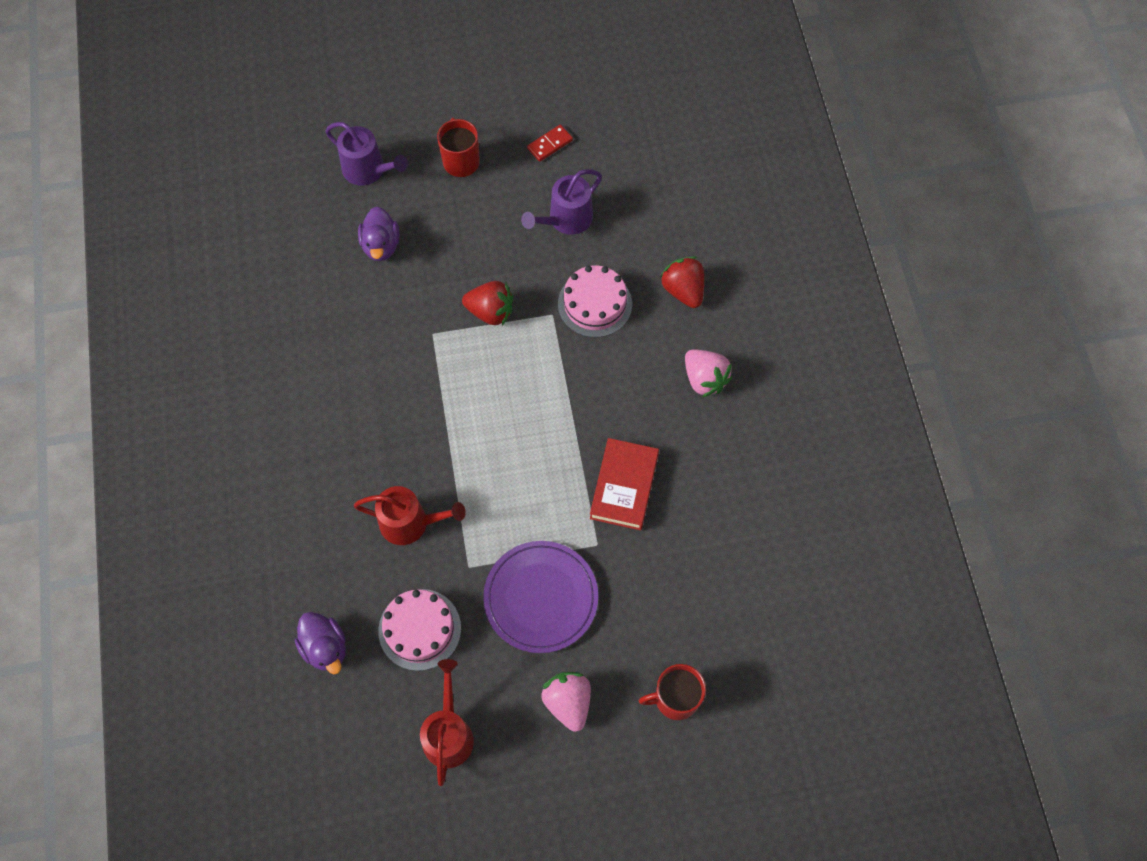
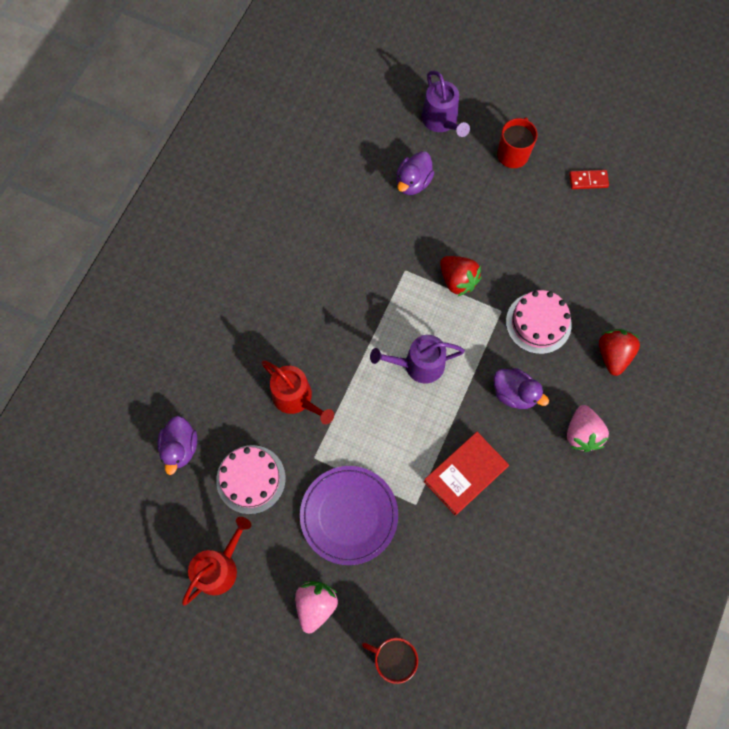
camera: 35 degrees right, 5 degrees up
(566, 219) = (561, 245): purple watering can -> purple watering can (418, 365)
(617, 383) = (514, 393): none -> purple duck

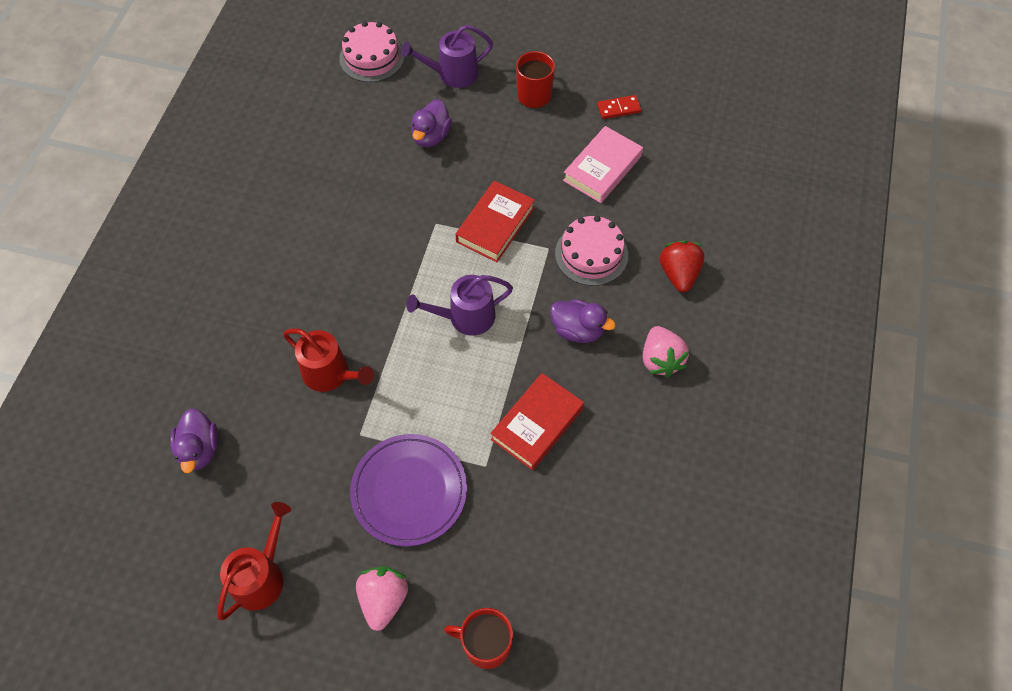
camera: 10 degrees left, 10 degrees down
(251, 479) = (288, 470): pink cake -> pink cake (371, 57)
(441, 121) = (452, 74): purple watering can -> purple watering can turned 105 degrees clockwise
(457, 280) = (495, 225): red strawberry -> red book
(562, 239) = (602, 168): none -> pink book

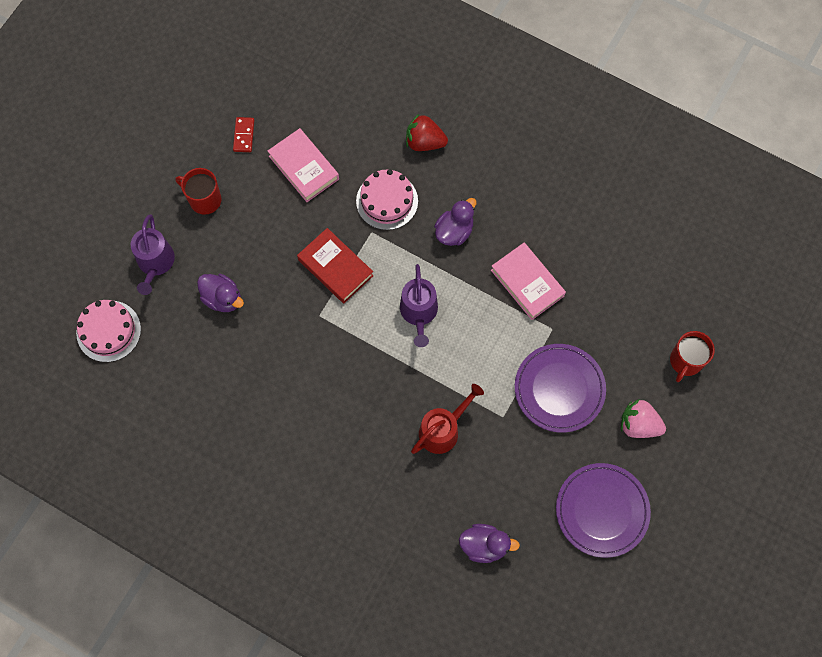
camera: 75 degrees left, 10 degrees up
(261, 576) = (602, 510): red watering can -> purple plate
(537, 424) = (527, 283): red book -> pink book
(660, 360) = (496, 179): pink strawberry -> none

